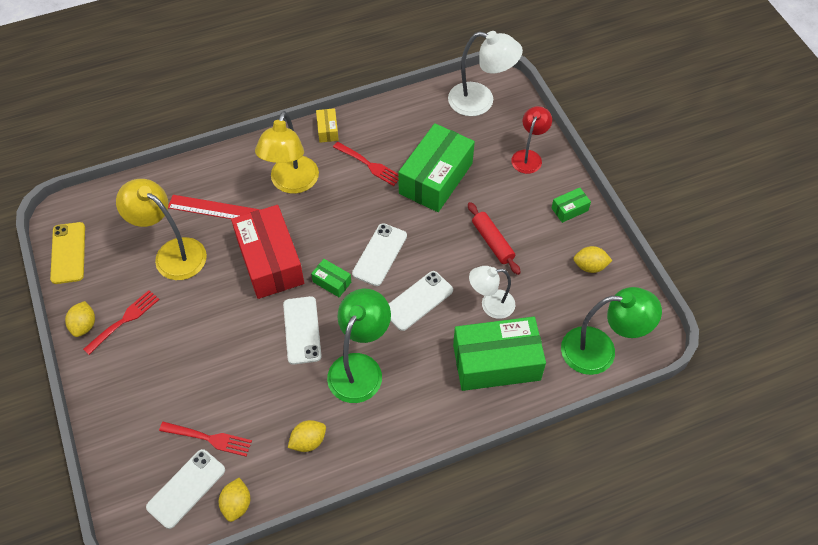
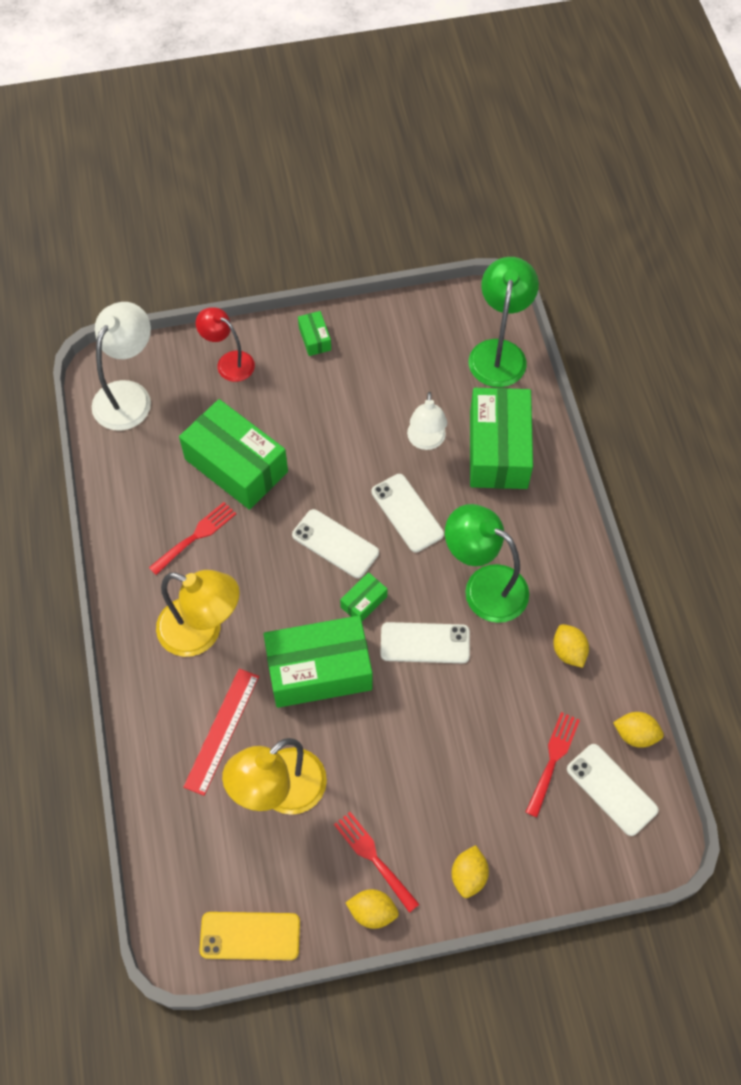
camera: 80 degrees left, 5 degrees up
(270, 261) = (319, 670): red box -> green box
(327, 130) = (124, 578): yellow box -> none
(492, 242) = (342, 423): red rolling pin -> none
(590, 266) = (394, 337): yellow lemon -> yellow lemon (468, 875)

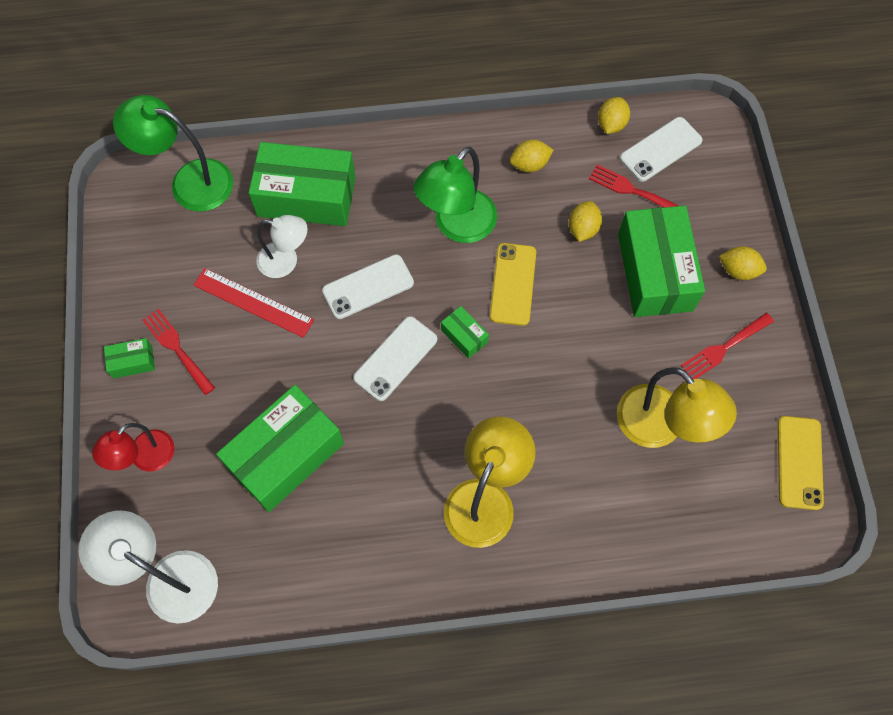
camera: 85 degrees left, 5 degrees up
(195, 536) = (370, 502): red fork -> red fork (177, 348)
(221, 730) = (596, 482): red ruler -> red ruler (253, 303)
(319, 670) = (535, 383): green box -> green box (655, 272)
(372, 912) = (773, 353): yellow lemon -> yellow lemon (583, 229)
(425, 643) = (513, 284): white phone -> yellow phone

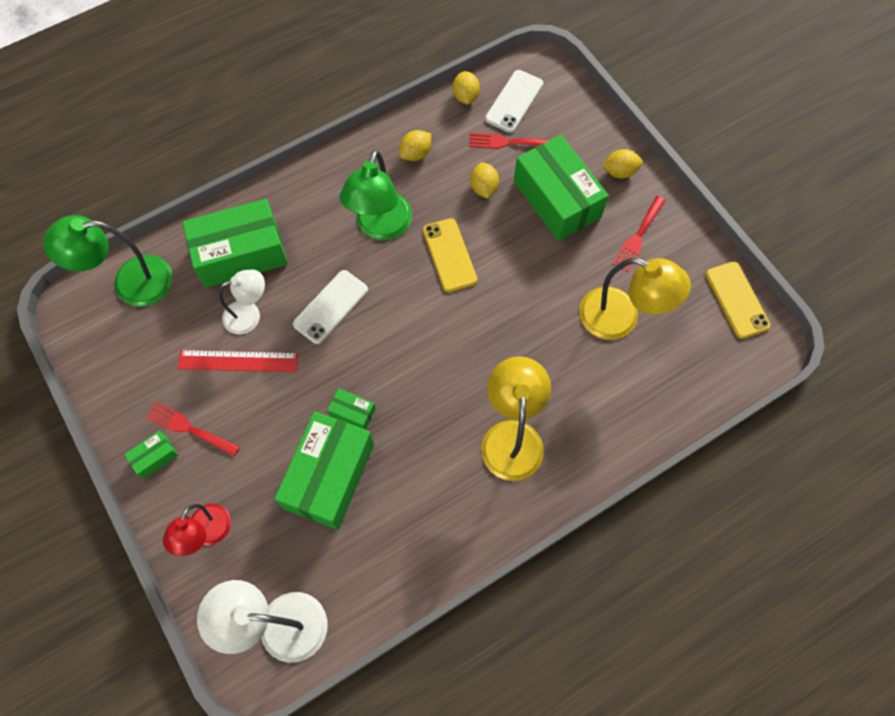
camera: 25 degrees left, 0 degrees up
(395, 358) = (383, 355): white phone -> none
(464, 336) = (430, 313): green box -> green box (352, 412)

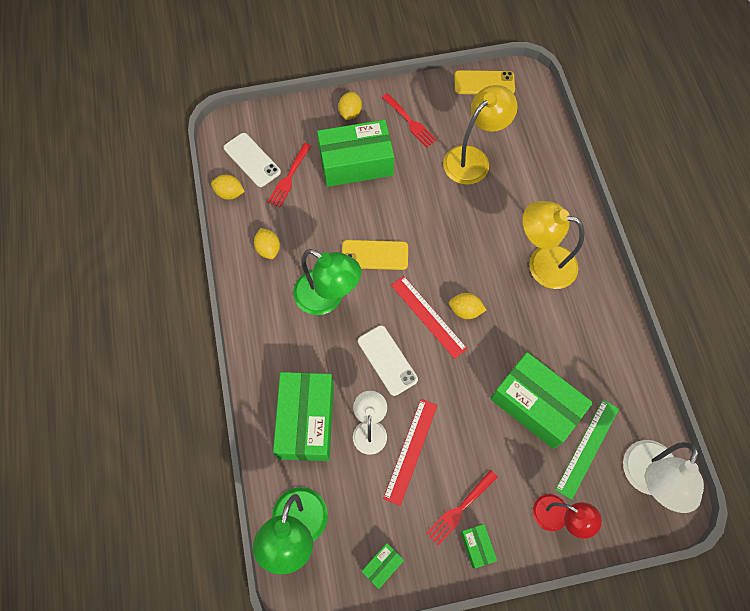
camera: 70 degrees left, 0 degrees up
(295, 548) = (587, 448): none -> green ruler
(352, 412) = (487, 371): green box -> green box (382, 565)
(396, 332) = (428, 316): none -> red ruler
(484, 188) = (324, 210): yellow lemon -> yellow lemon (465, 310)

